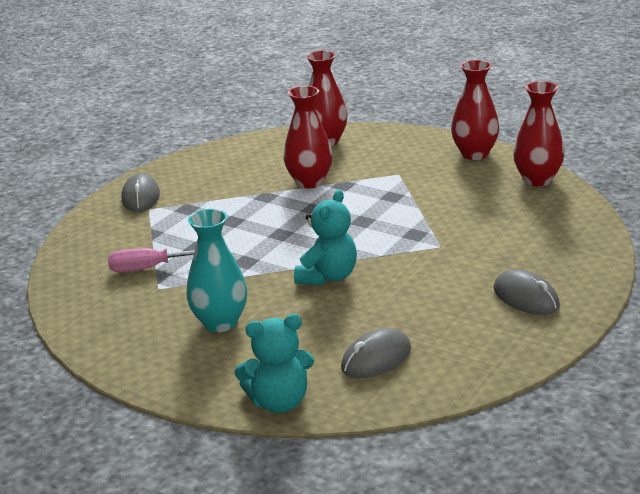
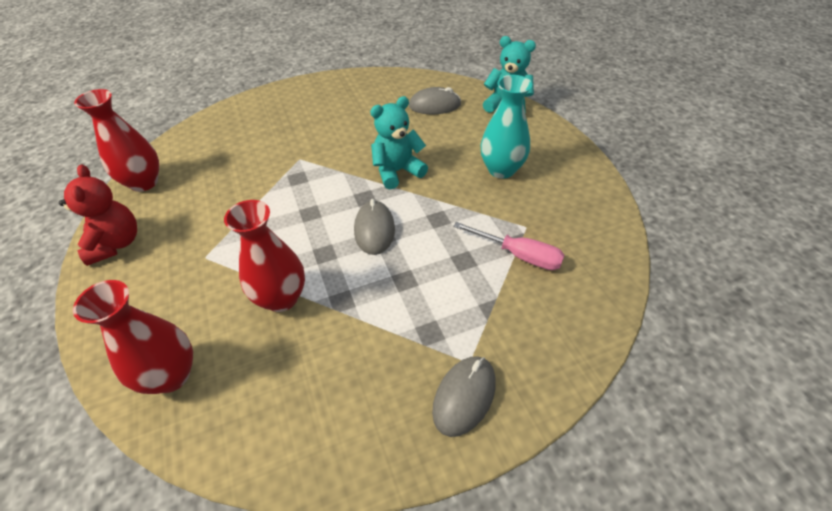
camera: 145 degrees left, 20 degrees up
(474, 154) = (116, 244): red vase -> red teddy bear
(526, 298) = (315, 102): grey mouse -> grey mouse (374, 230)

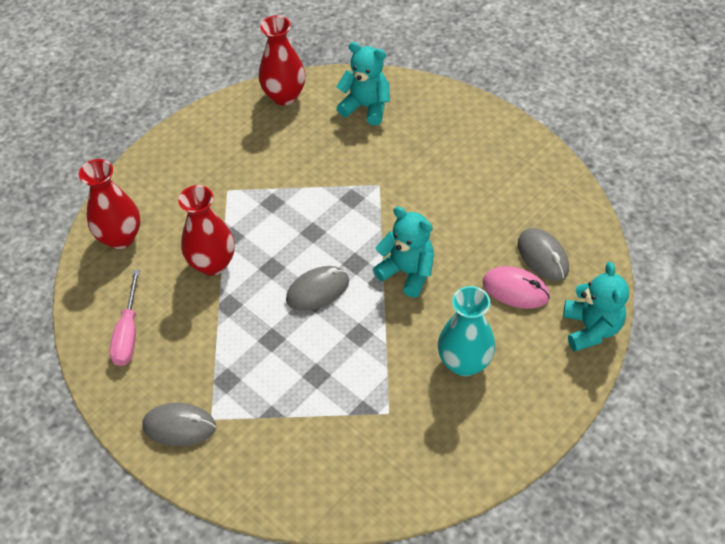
camera: 65 degrees right, 5 degrees up
(116, 244) = (212, 126): red teddy bear -> none
(215, 140) = (366, 107): none -> turquoise teddy bear
(453, 125) = (515, 290): none -> pink mouse
(519, 255) = (346, 418): pink screwdriver -> pink screwdriver (128, 333)

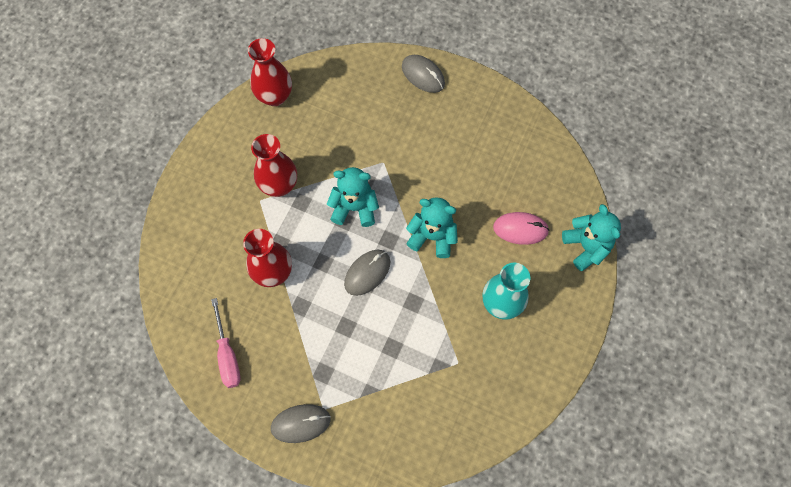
camera: 20 degrees left, 15 degrees up
(120, 237) = (186, 269): red vase -> red vase (279, 185)
(366, 107) = (347, 90): turquoise teddy bear -> turquoise teddy bear (354, 208)
(542, 256) = (532, 194): grey mouse -> grey mouse (423, 75)

